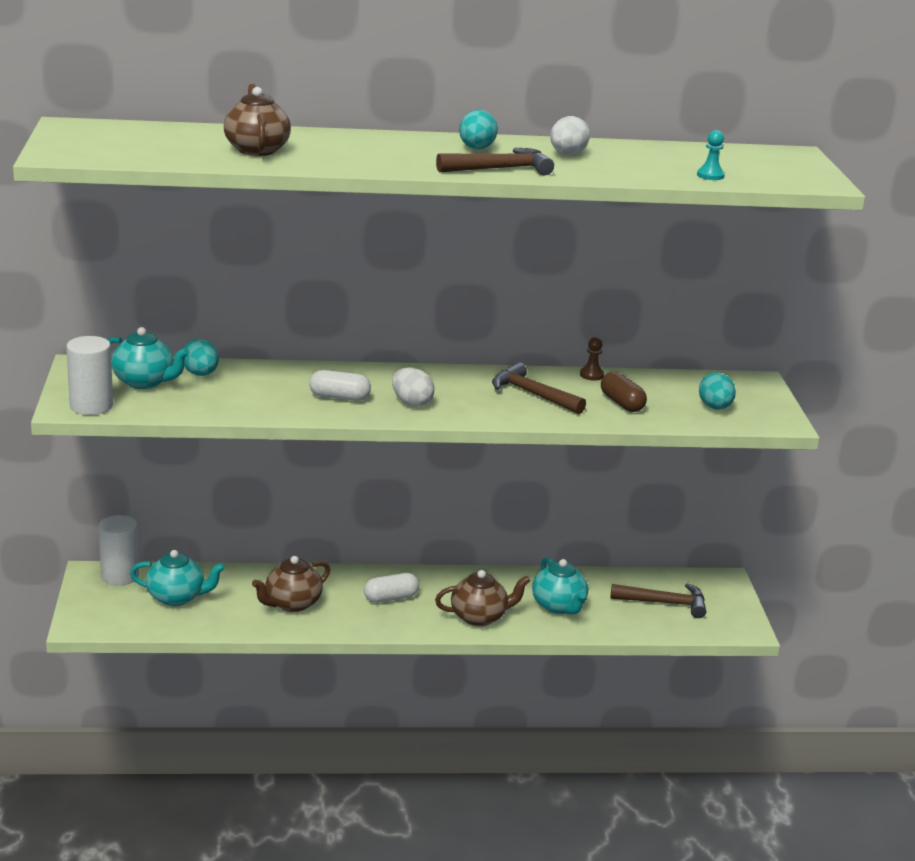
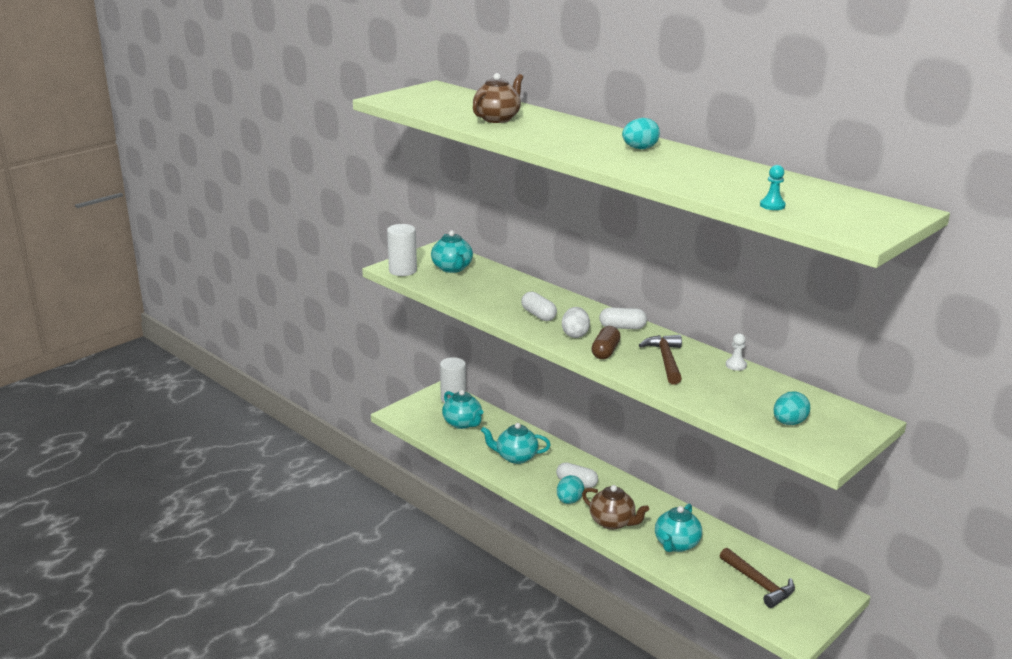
camera: 50 degrees right, 0 degrees up
(200, 374) = (488, 275): turquoise egg -> turquoise egg (569, 501)
(292, 604) = (515, 457): brown teapot -> turquoise teapot
(438, 378) = (622, 327): none -> white capsule
(500, 169) = (618, 163): brown hammer -> none
(567, 154) = (696, 166): white egg -> none
(591, 375) = (736, 365): brown pawn -> white pawn
(622, 403) = (719, 391): brown capsule -> brown capsule (605, 352)

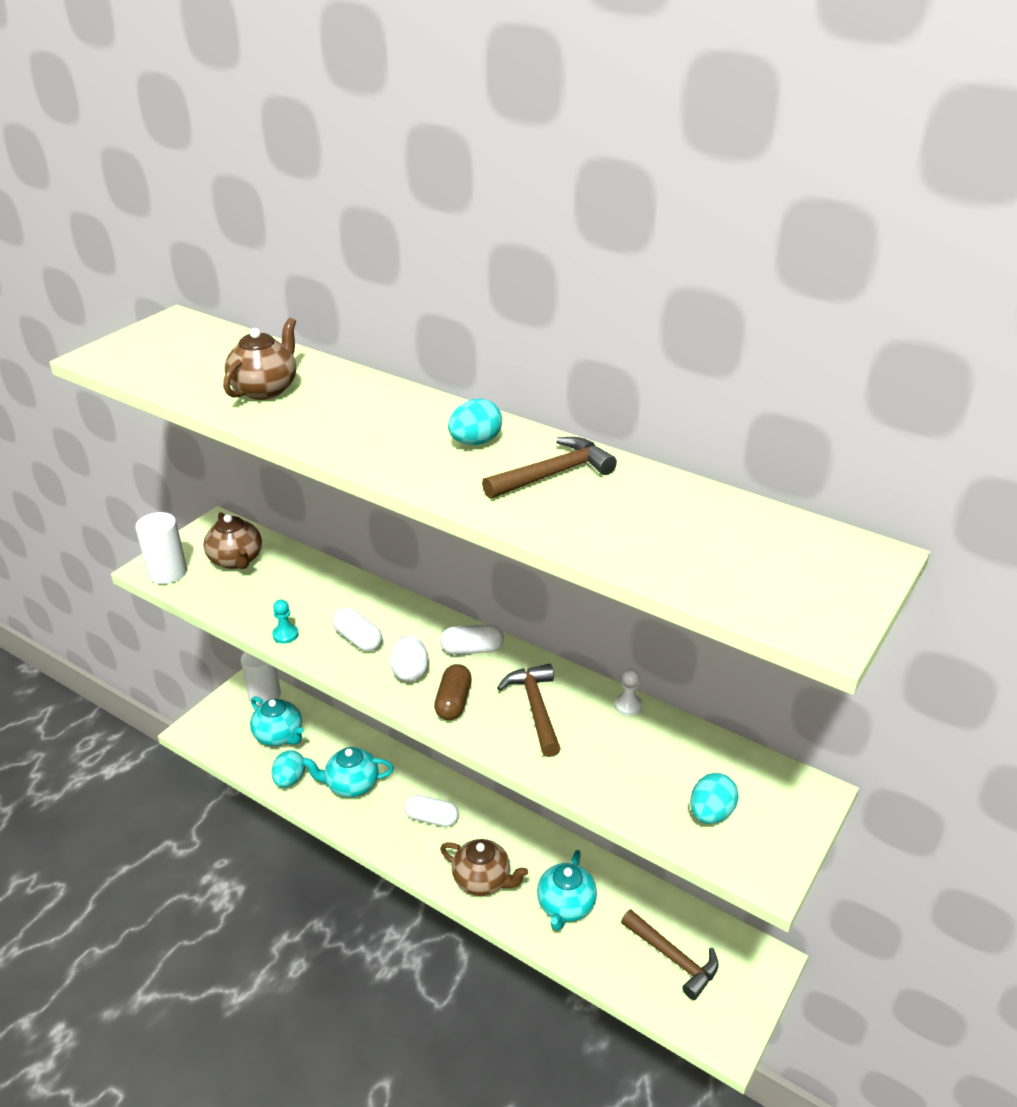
camera: 10 degrees left, 10 degrees up
(452, 268) = (236, 560): turquoise teapot -> brown teapot
(569, 501) = (425, 851): turquoise egg -> turquoise egg (290, 779)
(691, 165) = (553, 474): none -> brown hammer
(772, 205) = (682, 567): turquoise pawn -> turquoise pawn (285, 635)

